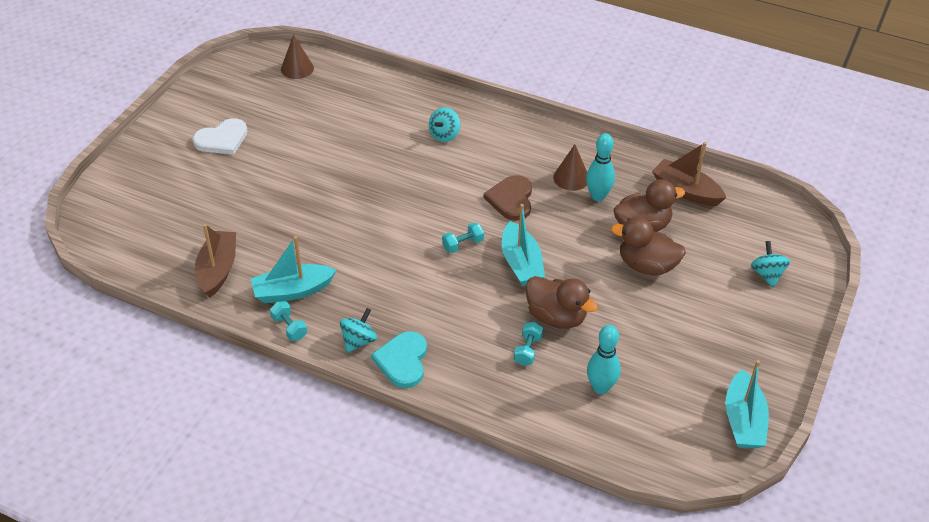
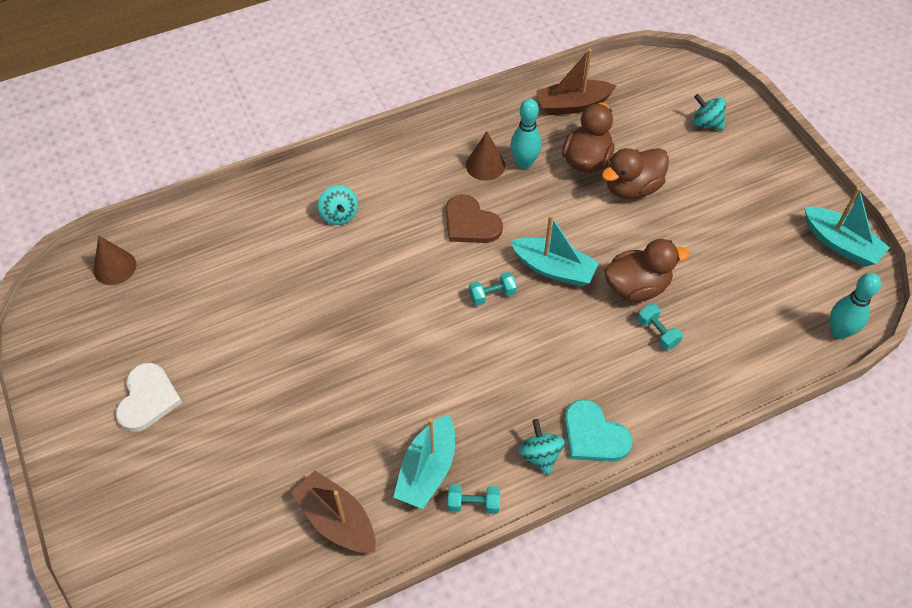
camera: 50 degrees left, 10 degrees up
(463, 244) = (492, 295): turquoise dumbbell -> turquoise dumbbell turned 60 degrees clockwise
(600, 387) = (738, 311): turquoise bowling pin -> turquoise bowling pin (839, 332)

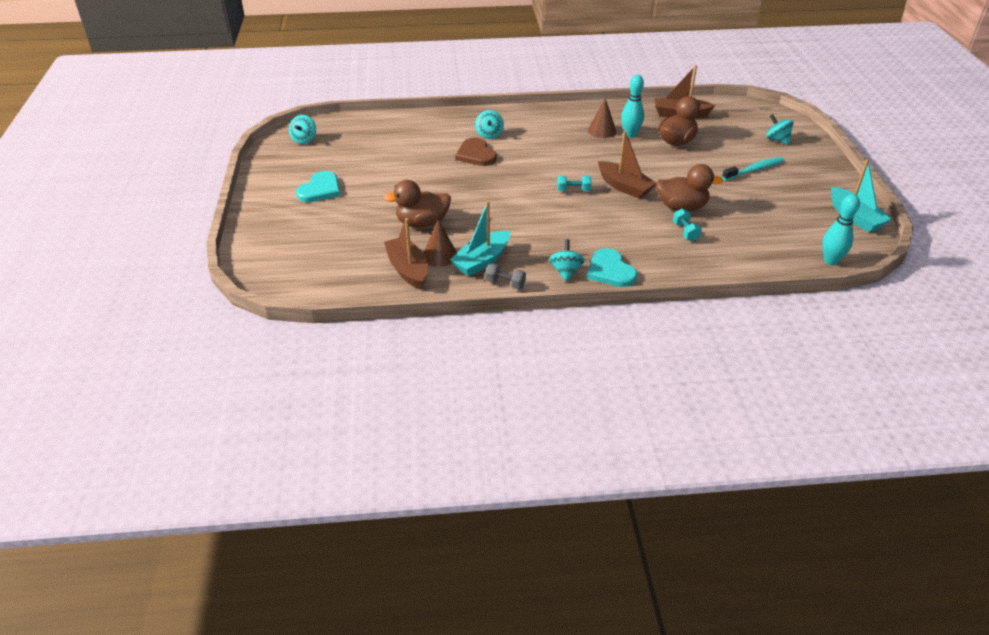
camera: 20 degrees right, 15 degrees down
(78, 300) = (304, 139): none -> turquoise spinning top
(114, 267) = (334, 130): brown cone -> brown cone (440, 255)
(148, 399) = (320, 189): white heart -> turquoise heart
(470, 223) = (576, 155): brown heart -> brown heart (476, 154)
(473, 503) = (505, 283): turquoise dumbbell -> grey dumbbell
(554, 269) = (624, 187): turquoise boat -> brown boat
(632, 188) = (703, 160): brown duck -> brown duck (422, 223)
(699, 189) = (754, 170): none -> turquoise toothbrush

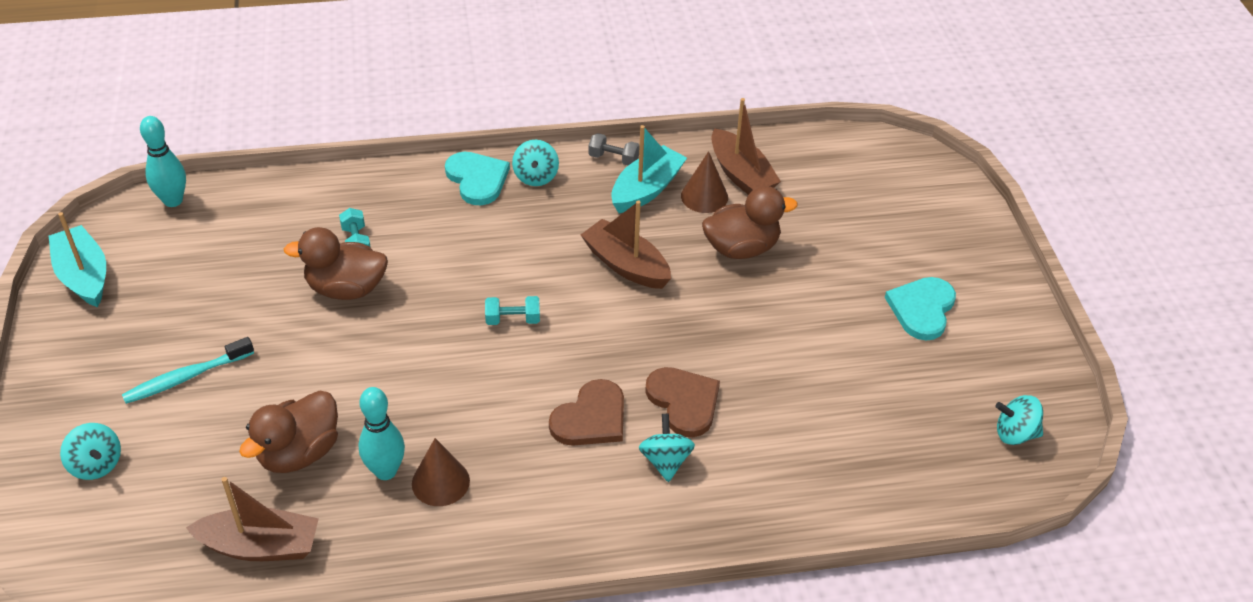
camera: 175 degrees right, 5 degrees up
(304, 139) = (1015, 434): turquoise spinning top -> turquoise spinning top turned 90 degrees counterclockwise
(526, 150) = (591, 418): none -> brown heart
(624, 187) = (427, 329): brown boat -> brown boat (626, 265)

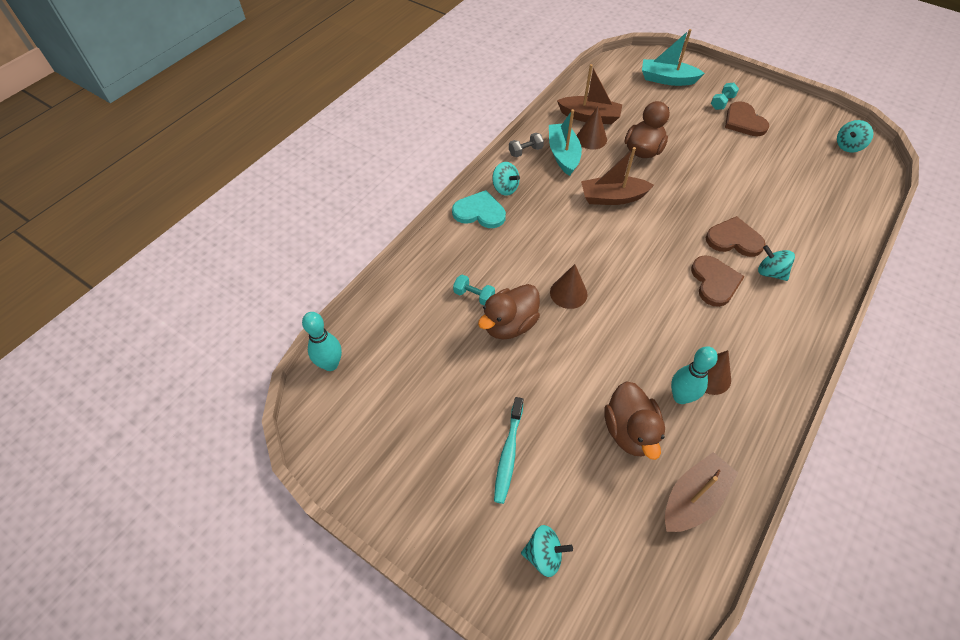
camera: 45 degrees left, 10 degrees up
(84, 276) = (349, 458): turquoise boat -> turquoise boat (667, 79)
(437, 308) = (568, 293): none -> brown cone
(513, 320) = (609, 267): turquoise dumbbell -> turquoise dumbbell (722, 102)
(922, 309) = (744, 121): turquoise heart -> brown heart

